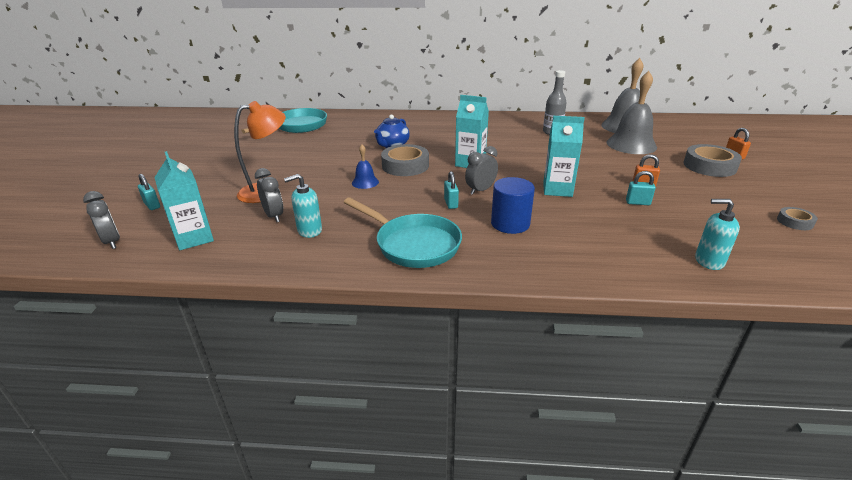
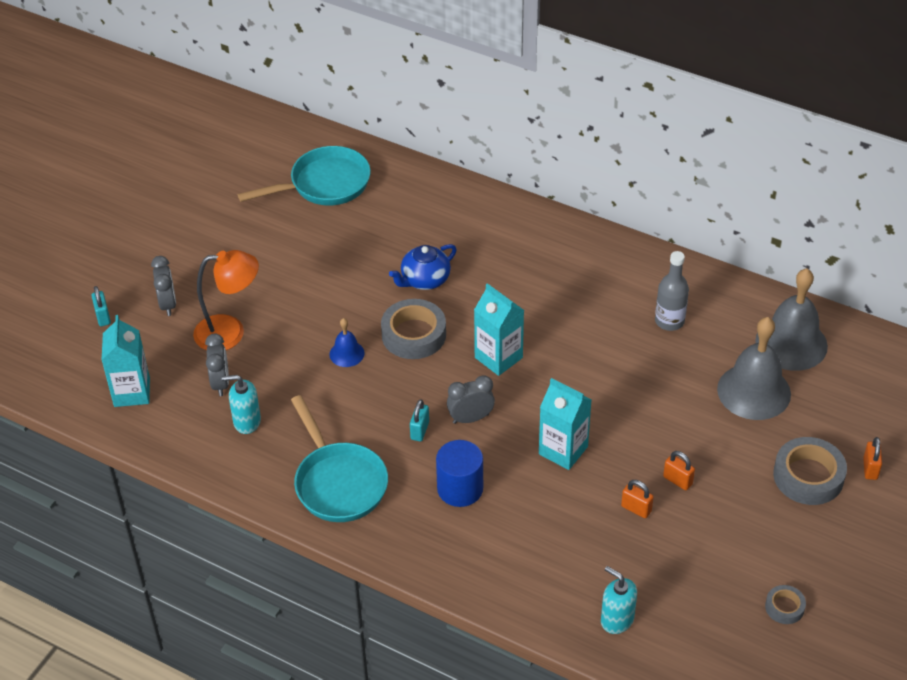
camera: 25 degrees right, 15 degrees up
(112, 242) = (55, 369): grey clock -> grey clock (168, 304)
(637, 203) = (636, 509): turquoise padlock -> orange padlock

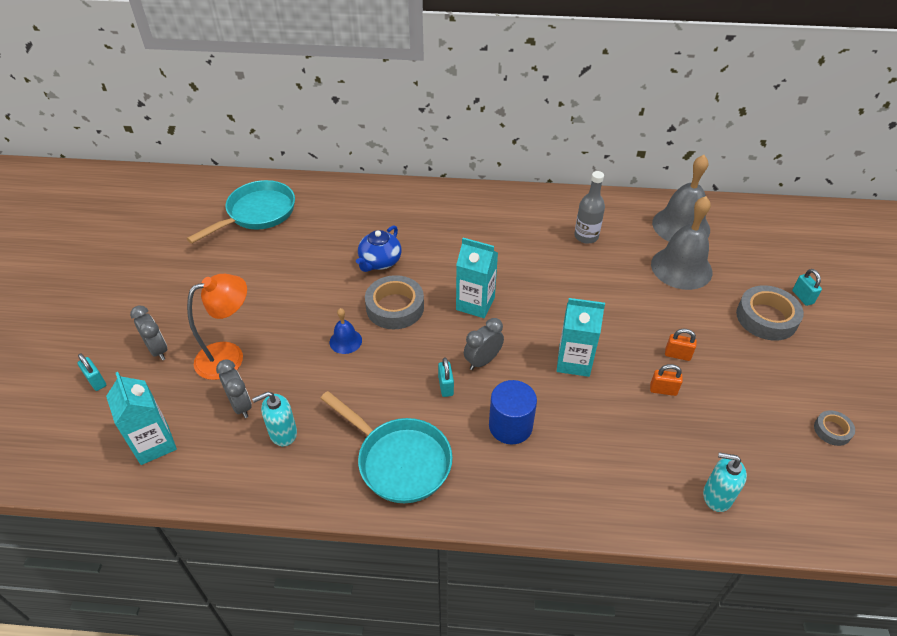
camera: 25 degrees left, 0 degrees up
(870, 469) = (802, 297): orange padlock -> turquoise padlock

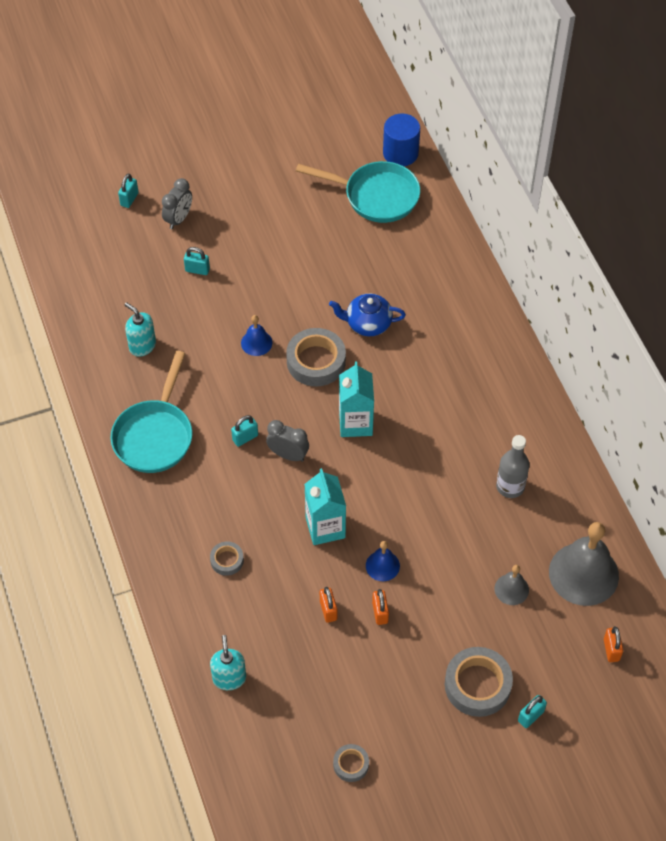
camera: 65 degrees right, 10 degrees up
(154, 444) = (93, 270): turquoise carton -> none
(229, 356) = (197, 270): orange lamp -> turquoise padlock
(241, 405) = (154, 304): grey clock -> none
(510, 426) = (227, 501): blue cylinder -> blue cylinder (400, 153)
(578, 450) = (227, 560): none -> grey tape
(629, 336) = (382, 565): none -> blue bell
(681, 268) = (511, 589): grey bell -> grey bell, size x0.49
(752, 235) = (611, 650): none -> orange padlock

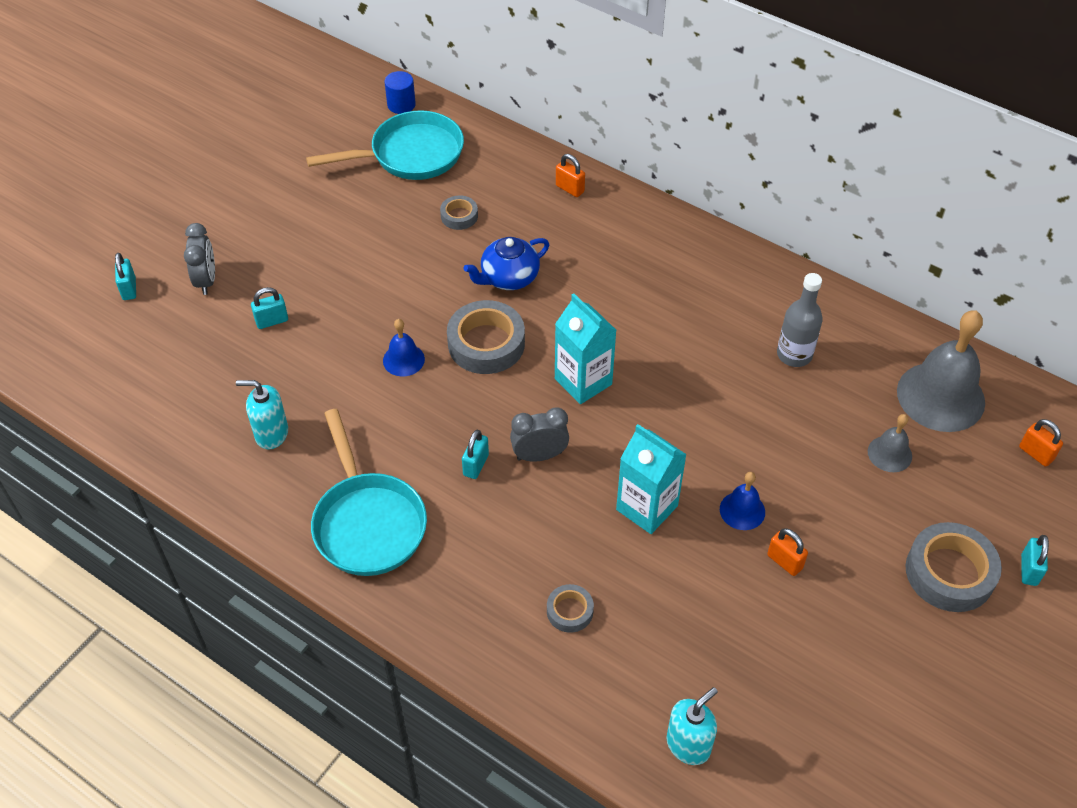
camera: 35 degrees left, 5 degrees down
(229, 678) = (688, 745): turquoise soap dispenser -> turquoise soap dispenser turned 90 degrees clockwise
(328, 610) = (729, 594): orange padlock -> orange padlock (570, 189)
(351, 764) = (906, 750): grey tape -> grey tape (459, 216)
(400, 153) = (401, 105): blue cylinder -> blue cylinder, size x0.65

